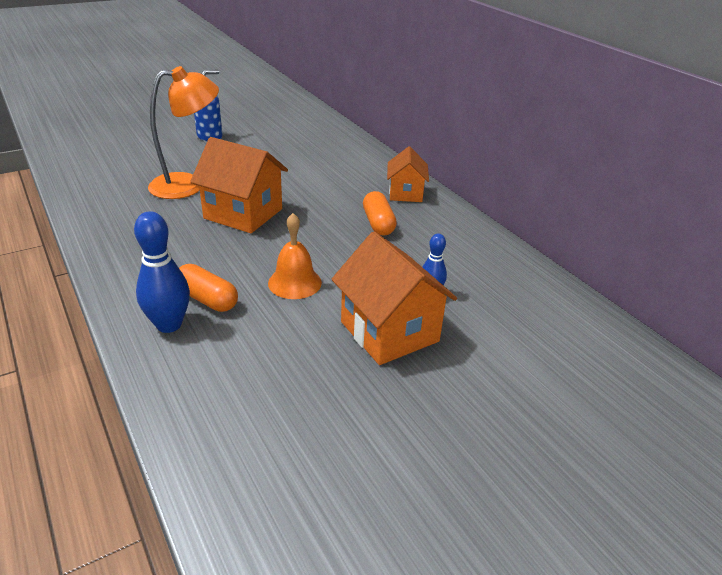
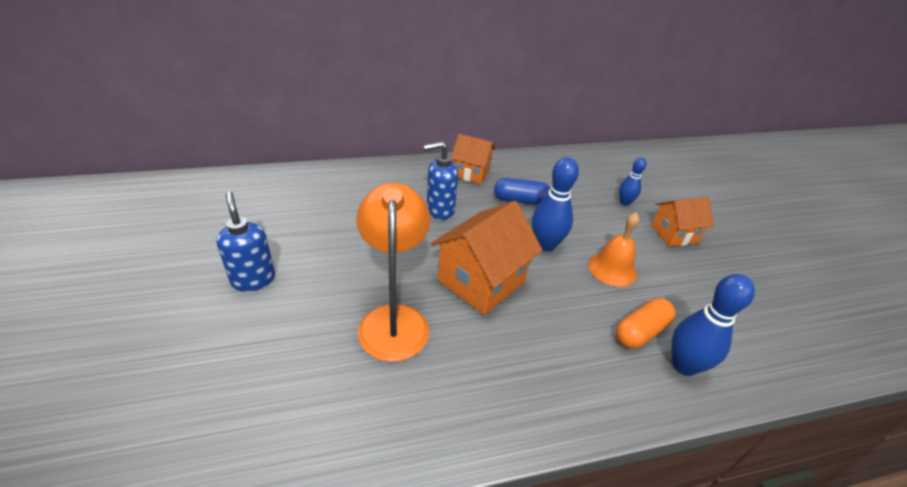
camera: 75 degrees left, 5 degrees up
(311, 241) = (545, 245): none -> blue bowling pin
(330, 185) = (439, 210): none -> blue soap dispenser
(378, 223) = (520, 200): orange capsule -> blue capsule
(389, 331) = (674, 234): orange house -> orange house, size x0.62

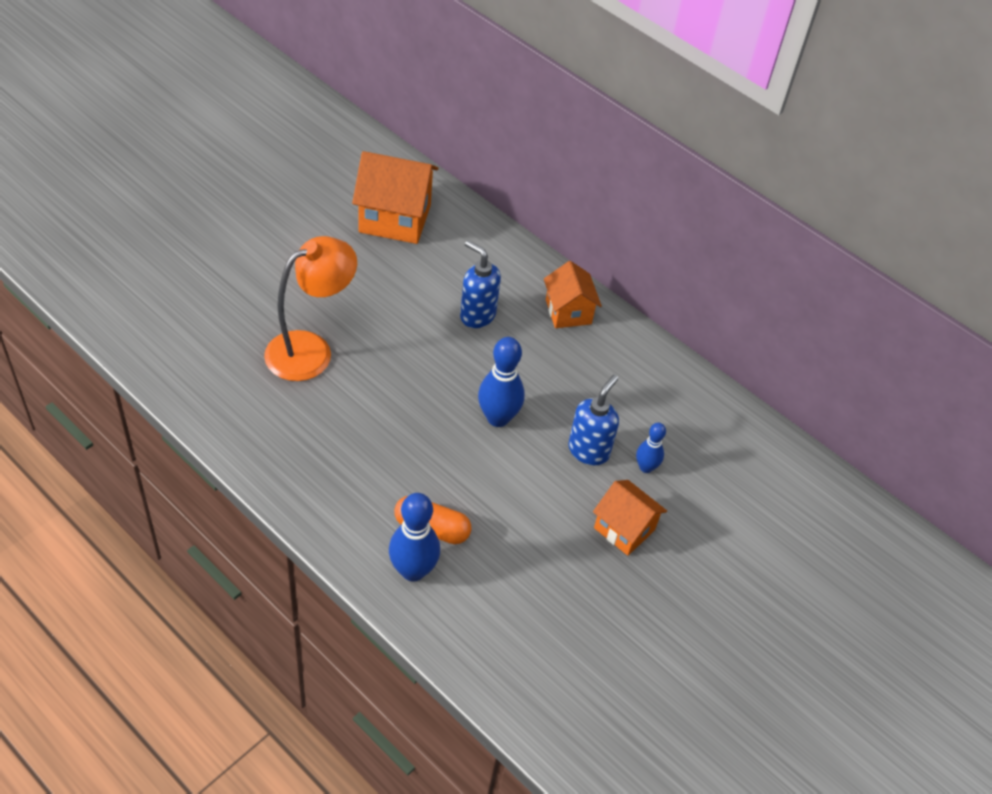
camera: 55 degrees right, 10 degrees up
(253, 279) = (284, 245): blue soap dispenser -> blue soap dispenser (589, 450)
(481, 281) = (402, 388): orange house -> orange house (395, 218)
(520, 200) = (557, 372): blue capsule -> none
(612, 269) = (508, 484): orange bell -> none

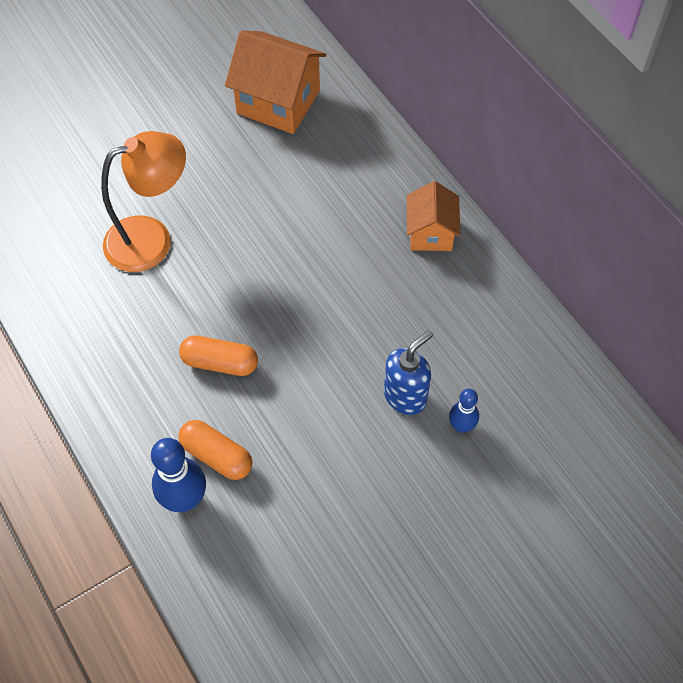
camera: 20 degrees right, 10 degrees up
(410, 447) = (220, 363): none -> orange capsule
(477, 315) = (332, 224): blue soap dispenser -> none
(498, 418) = (320, 344): blue bowling pin -> none
(624, 529) = (417, 492): orange house -> none

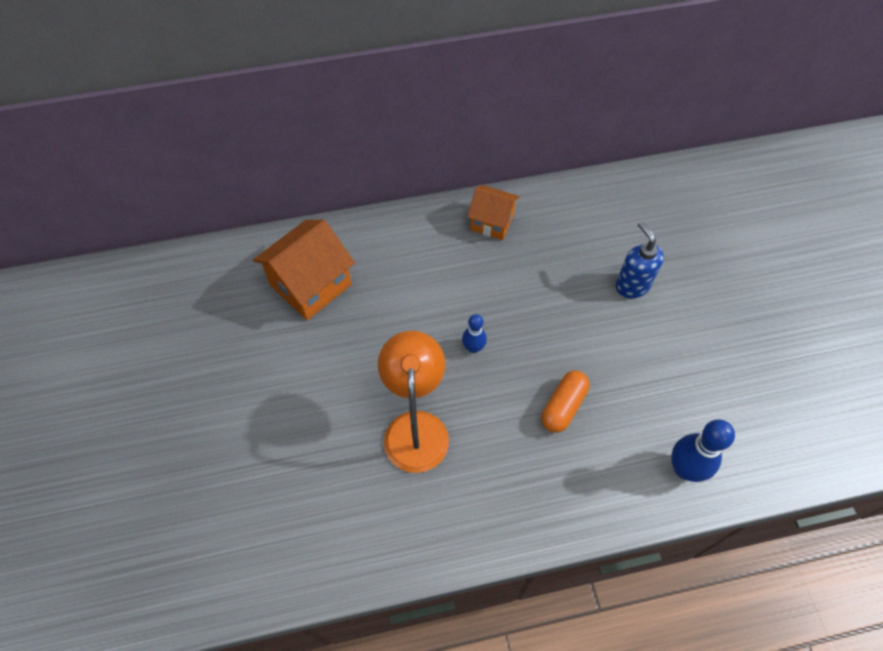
camera: 70 degrees left, 0 degrees up
(217, 456) = (650, 433): orange capsule -> none
(461, 426) = (666, 259): blue bowling pin -> blue bowling pin (473, 348)

